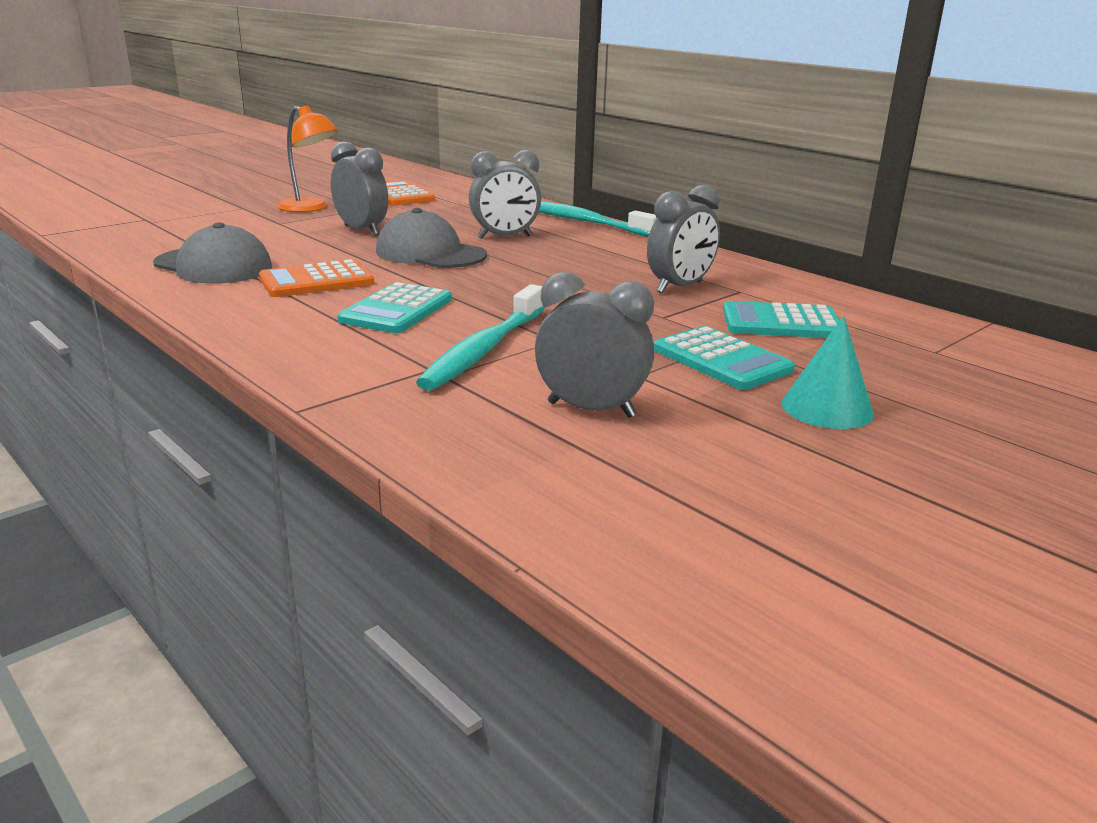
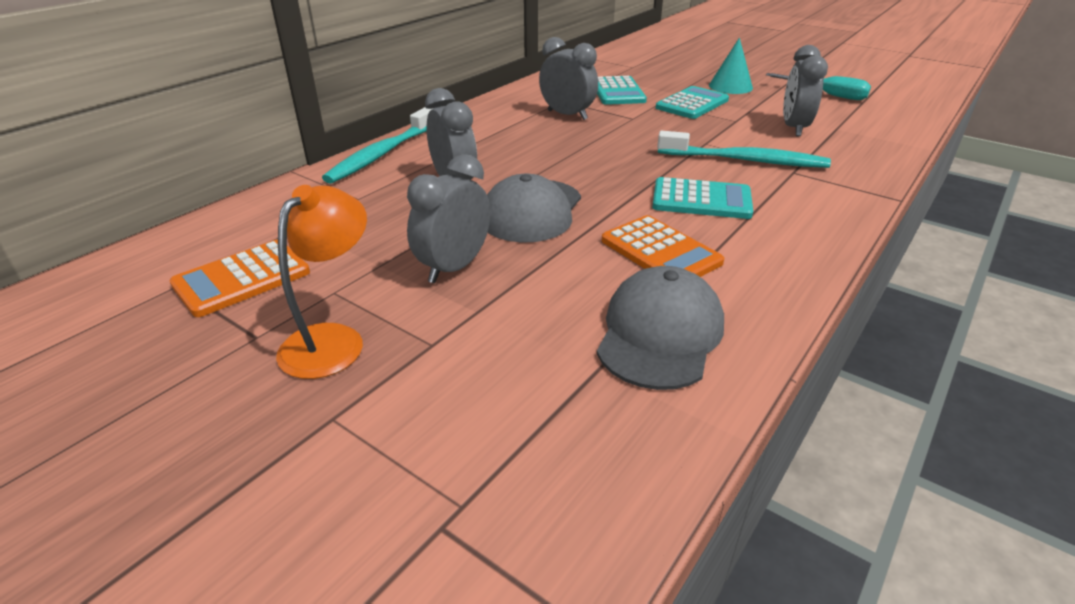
camera: 100 degrees left, 10 degrees up
(782, 495) = (826, 95): none -> turquoise screwdriver

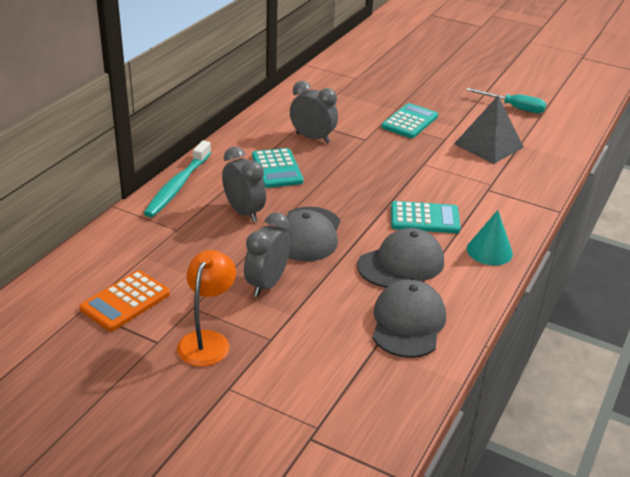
camera: 10 degrees left, 0 degrees up
(617, 92) = (348, 110): turquoise calculator -> turquoise calculator (277, 169)
(660, 252) = (401, 263): orange calculator -> grey cap
(730, 86) = (438, 100): turquoise cone -> turquoise cone (489, 251)
(745, 160) = (453, 180): turquoise toothbrush -> none
(794, 128) = (488, 145): grey clock -> grey pyramid

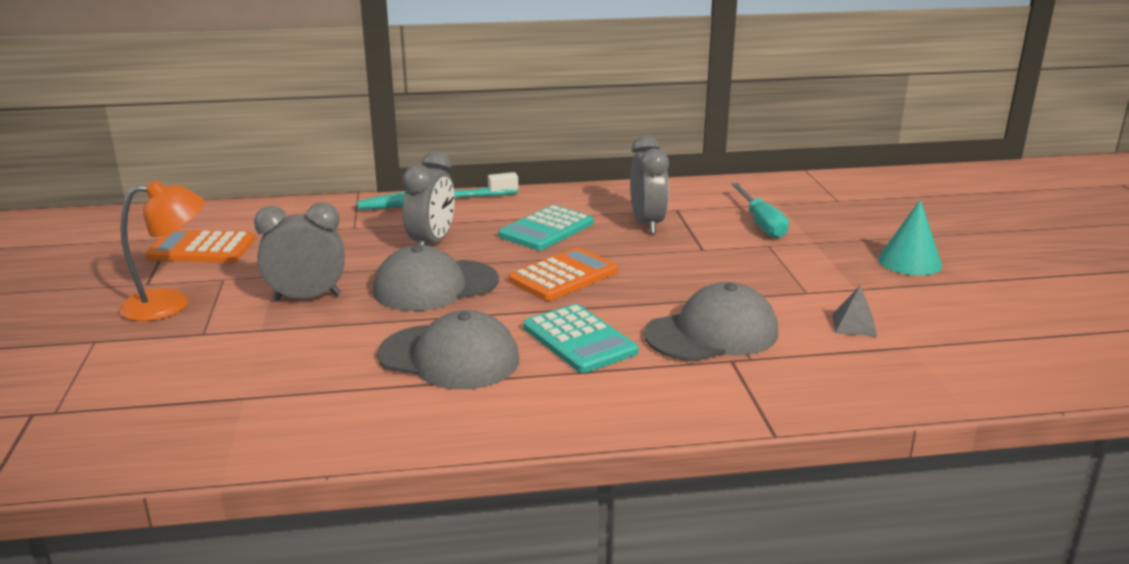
camera: 55 degrees right, 10 degrees down
(346, 191) = (563, 276): none -> orange calculator
(408, 322) = (320, 402): grey cap -> grey cap (712, 333)
(409, 122) = (801, 259): turquoise calculator -> none
(488, 145) = (854, 325): grey pyramid -> grey pyramid, size x0.45
(489, 251) = (569, 409): turquoise cone -> turquoise cone (909, 262)
(514, 107) = (1007, 310): turquoise screwdriver -> turquoise screwdriver (761, 223)

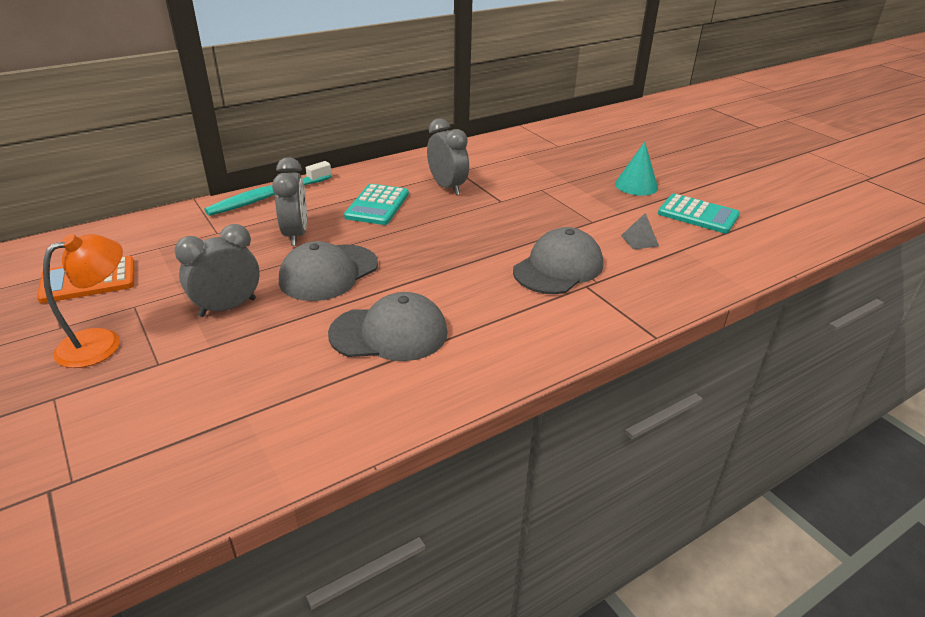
camera: 25 degrees left, 10 degrees up
(563, 276) = (420, 243): orange calculator -> none
(579, 340) = (473, 294): turquoise calculator -> turquoise calculator (698, 215)
(761, 223) = (523, 172): turquoise screwdriver -> none

